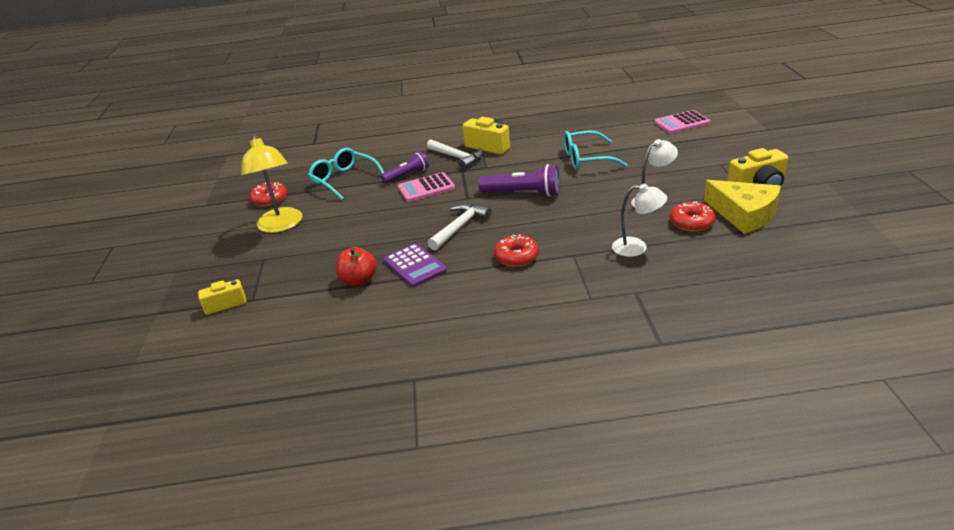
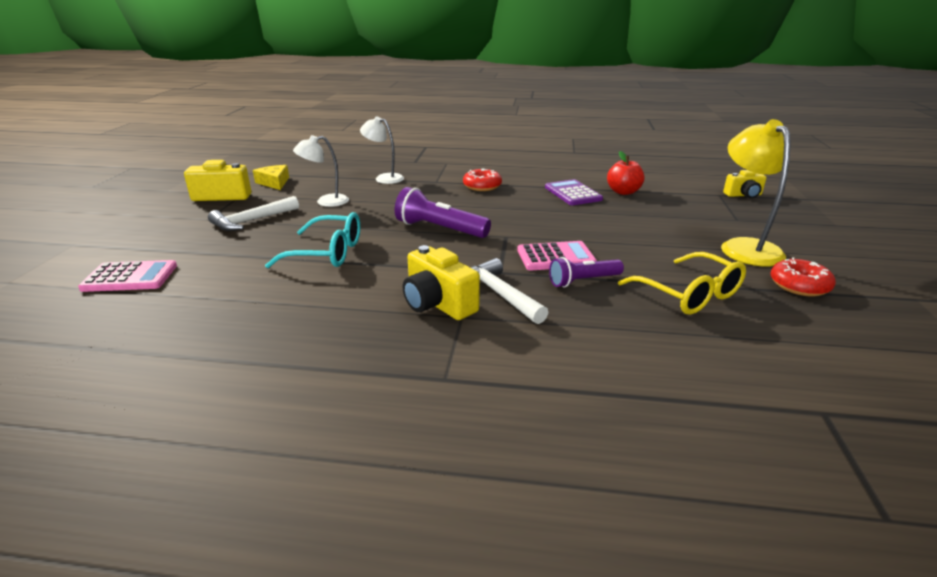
camera: 170 degrees left, 5 degrees down
(344, 180) = (688, 294): turquoise glasses -> yellow glasses
(460, 227) = (524, 212): white hammer -> white hammer (251, 221)
(691, 223) = (321, 184): red donut -> none
(744, 214) = (274, 182): yellow cheese -> yellow cheese, size x0.60

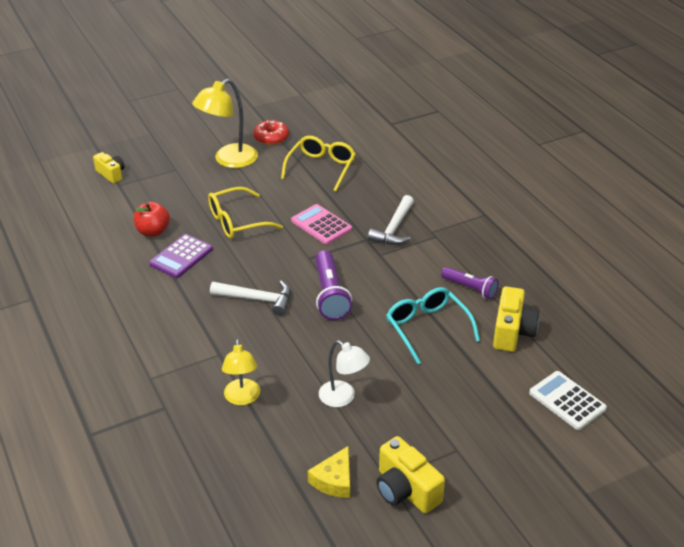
camera: 125 degrees left, 10 degrees up
(130, 277) = (567, 401): pink calculator -> white calculator
(251, 221) = (429, 415): white hammer -> white hammer (257, 299)
(384, 178) = (242, 398): white lamp -> yellow lamp
(438, 303) = (430, 245): yellow camera -> yellow camera (512, 332)
(482, 186) = (208, 316): red donut -> none
(583, 281) = (343, 205): purple flashlight -> purple flashlight (470, 288)
(606, 223) = (237, 221): none -> yellow glasses

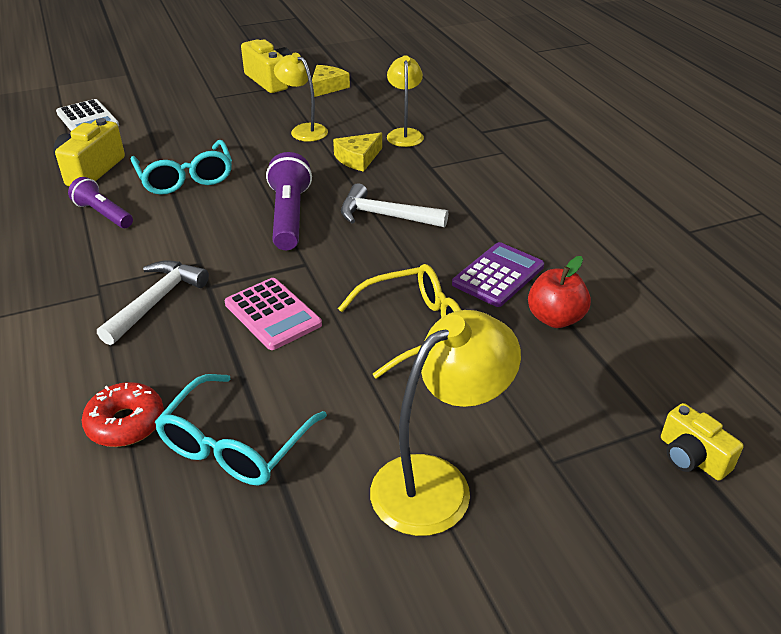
camera: 175 degrees left, 0 degrees up
(271, 138) = (332, 559): red donut -> red donut (126, 423)
(284, 361) = (358, 158): none -> yellow cheese
(321, 168) = (236, 444): yellow glasses -> turquoise glasses
(343, 398) = (303, 130): white lamp -> yellow lamp

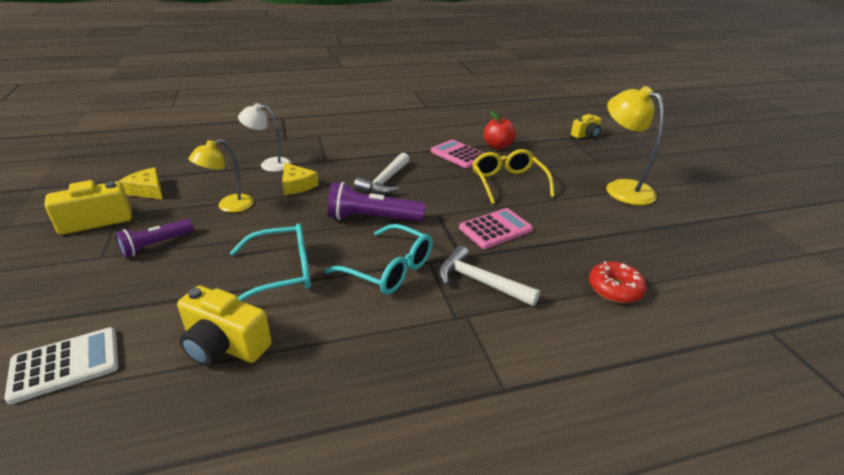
camera: 85 degrees left, 5 degrees down
(103, 214) = (331, 325): purple flashlight -> purple flashlight (156, 245)
(236, 444) = (617, 244): turquoise glasses -> turquoise glasses (389, 269)
(404, 134) = (269, 164): yellow lamp -> white lamp
(498, 275) = (459, 155): purple calculator -> pink calculator

